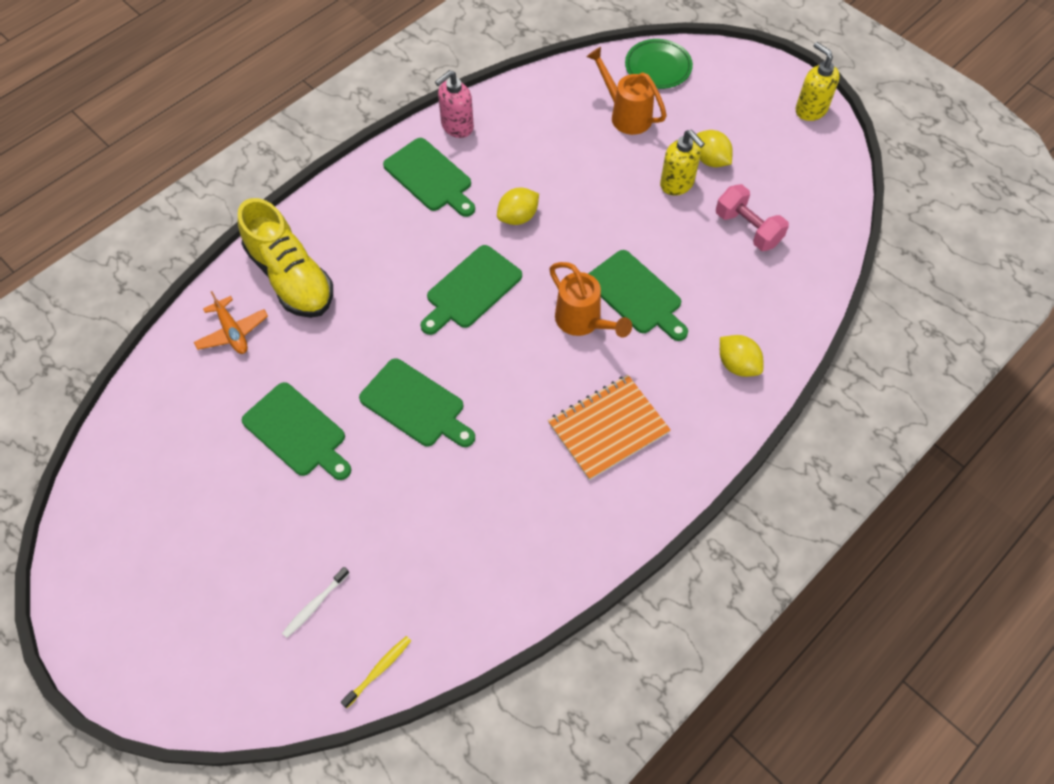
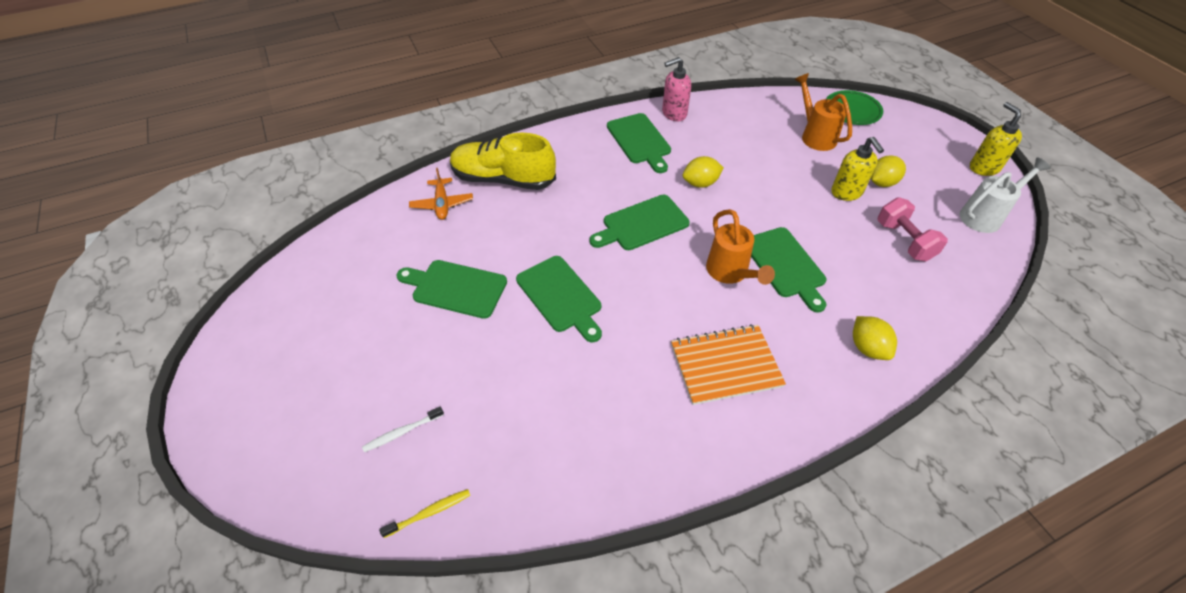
camera: 20 degrees right, 10 degrees down
(291, 277) = (503, 179): yellow shoe -> yellow shoe turned 120 degrees clockwise
(297, 432) = (456, 288): green cutting board -> green cutting board turned 135 degrees clockwise
(710, 160) = (881, 183): yellow lemon -> yellow lemon turned 75 degrees clockwise
(821, 173) = (985, 216): none -> white watering can

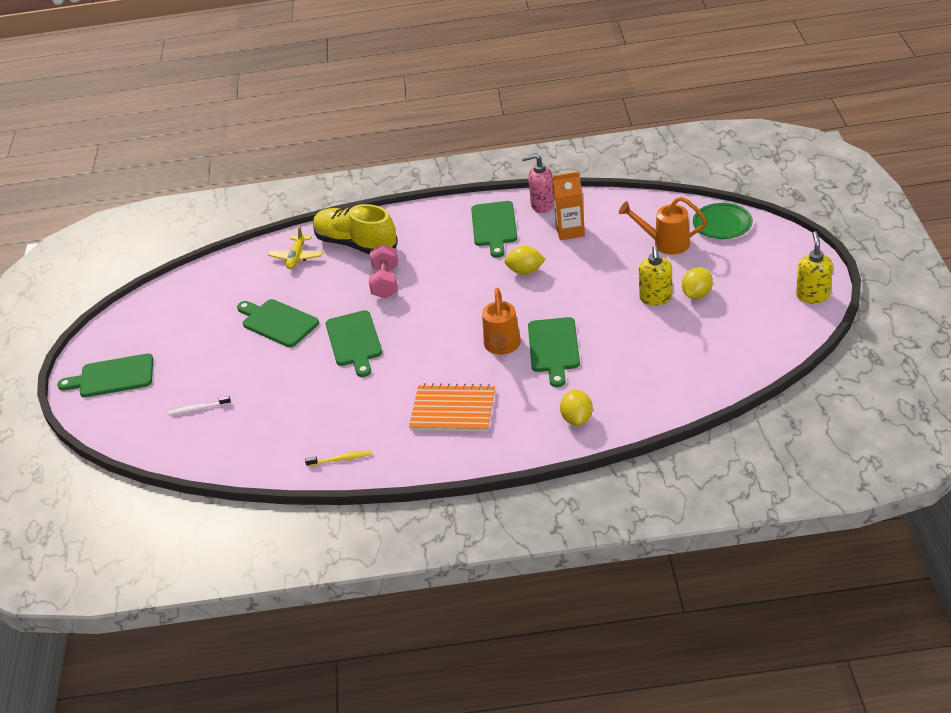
camera: 25 degrees right, 10 degrees down
(429, 512) = (196, 457): yellow toothbrush -> yellow toothbrush (341, 459)
(442, 204) = (296, 257): orange plane -> yellow plane
(642, 224) = (452, 297): green cutting board -> green cutting board (113, 377)
(717, 135) = (570, 231): none -> orange carton
(815, 136) = (665, 243): orange watering can -> orange watering can turned 75 degrees counterclockwise
(881, 183) = (697, 294): yellow lemon -> yellow lemon turned 45 degrees counterclockwise
(904, 241) = (676, 346): pink dumbbell -> pink dumbbell (385, 282)
(985, 216) = (773, 337): white watering can -> none

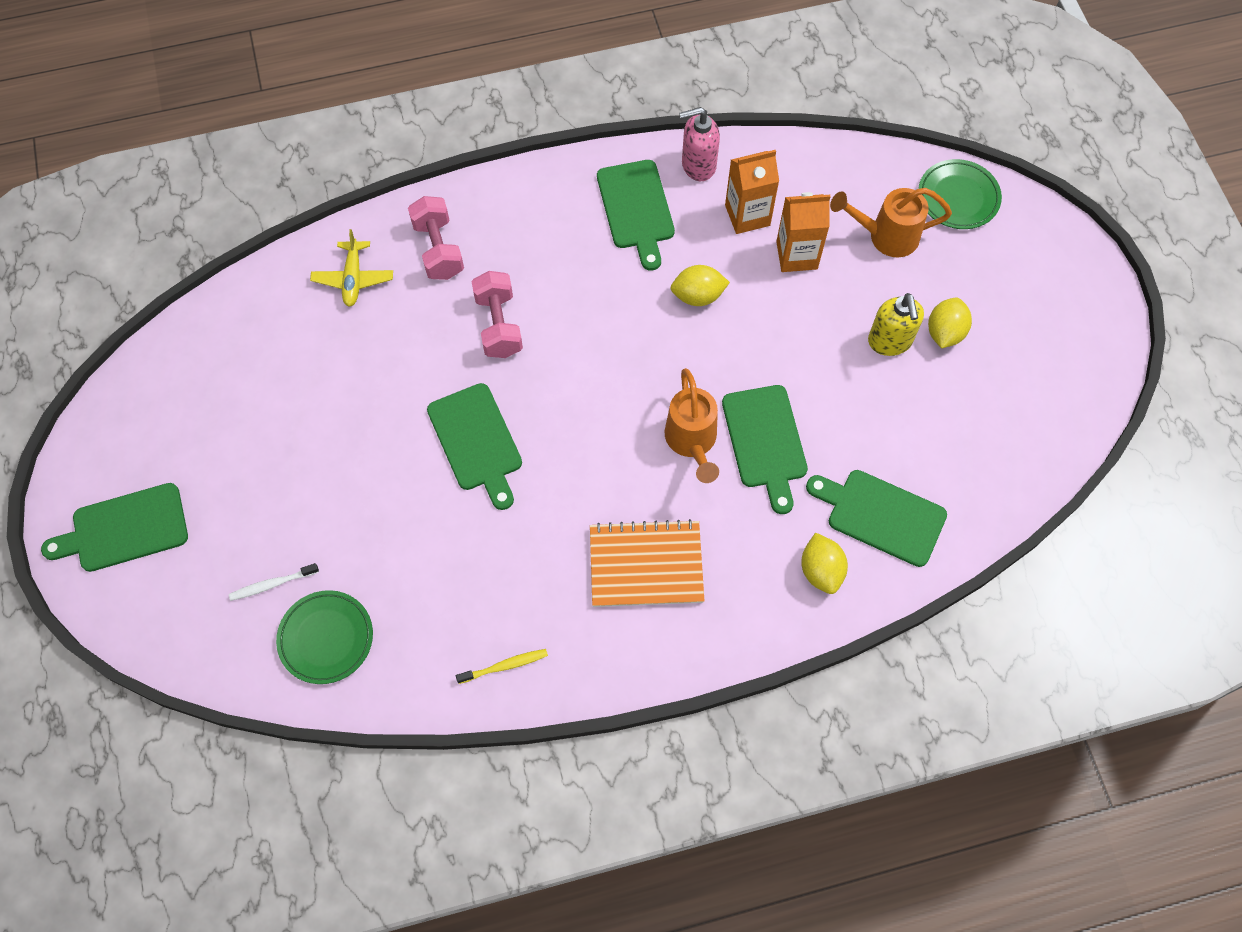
camera: 15 degrees left, 25 degrees up
(225, 438) = (326, 638): none -> green plate
(277, 322) = (353, 410): green cutting board -> green cutting board (881, 516)
(356, 244) = (438, 249): yellow shoe -> pink dumbbell
(599, 252) = (796, 255): none -> orange carton
(812, 295) = (1099, 329): yellow soap dispenser -> none

